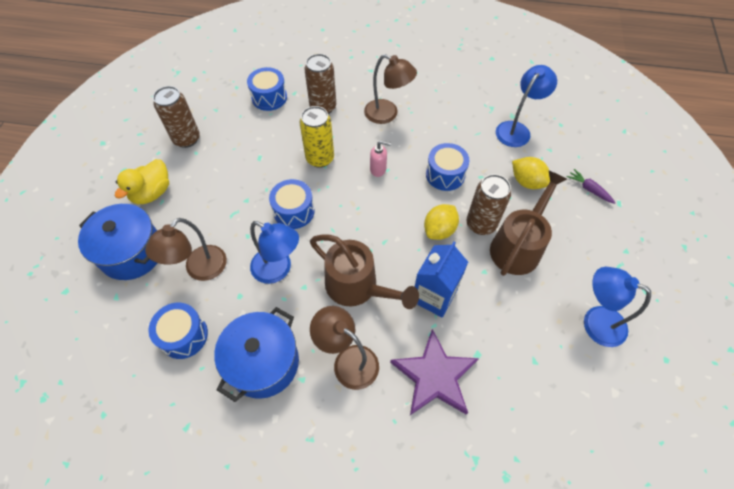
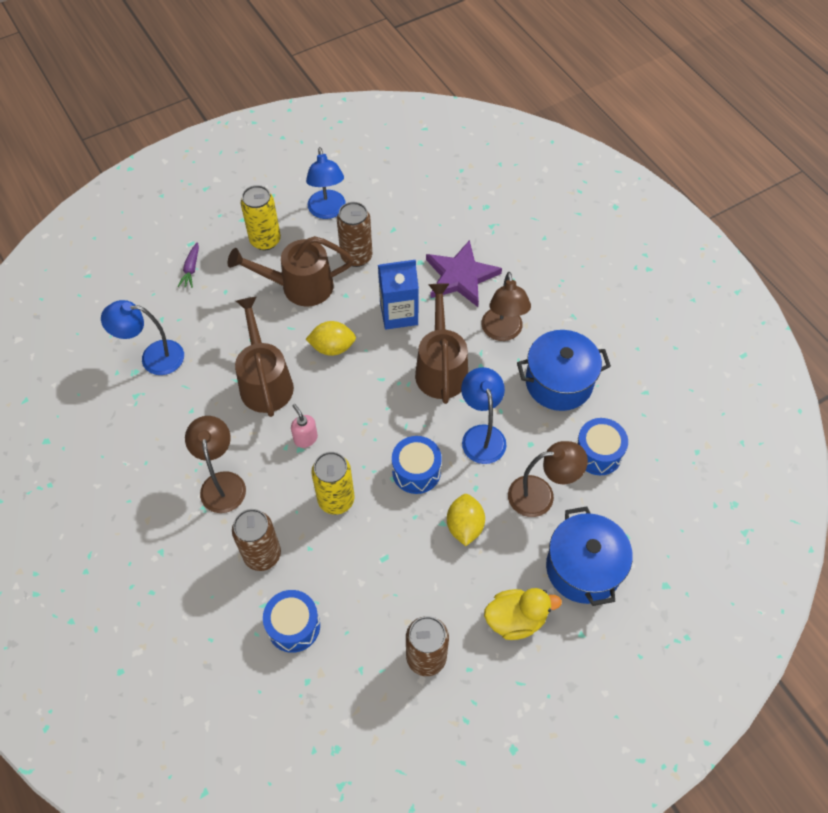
camera: 130 degrees left, 0 degrees up
(445, 174) = (264, 381): blue drum -> brown watering can
(481, 224) = (299, 322): brown can -> brown can (356, 257)
(527, 182) = (220, 315): yellow lemon -> yellow lemon (464, 526)
(588, 253) = (265, 240): none -> yellow can

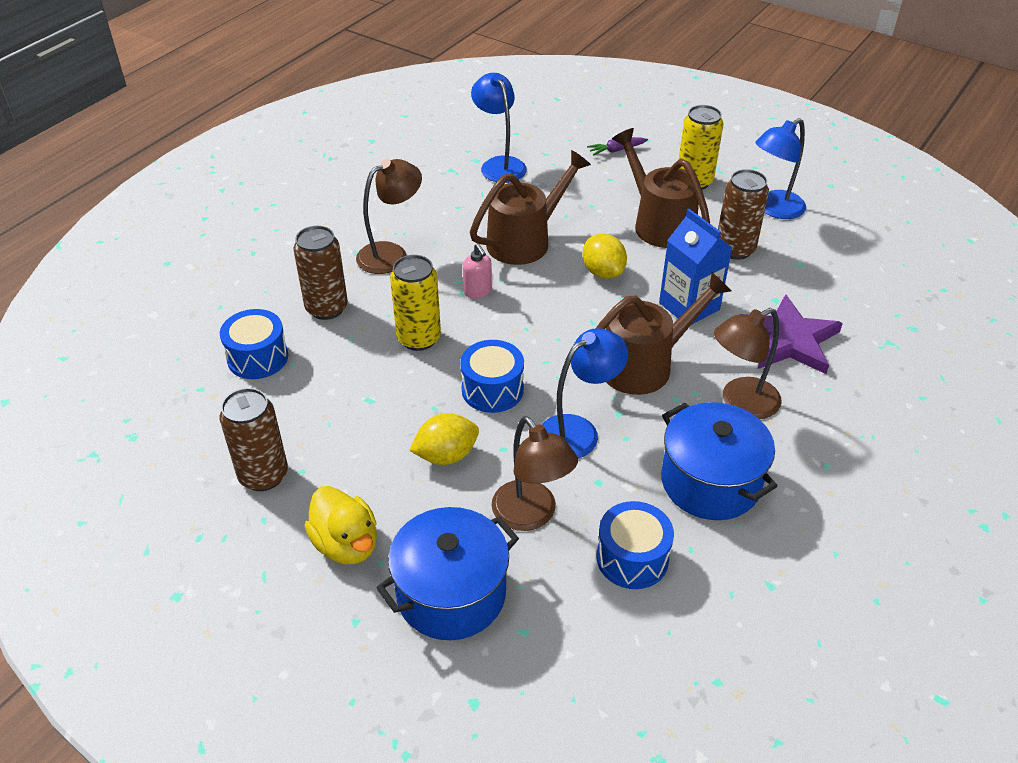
camera: 65 degrees right, 15 degrees down
(305, 438) = (478, 291): pink soap dispenser -> pink soap dispenser turned 120 degrees clockwise

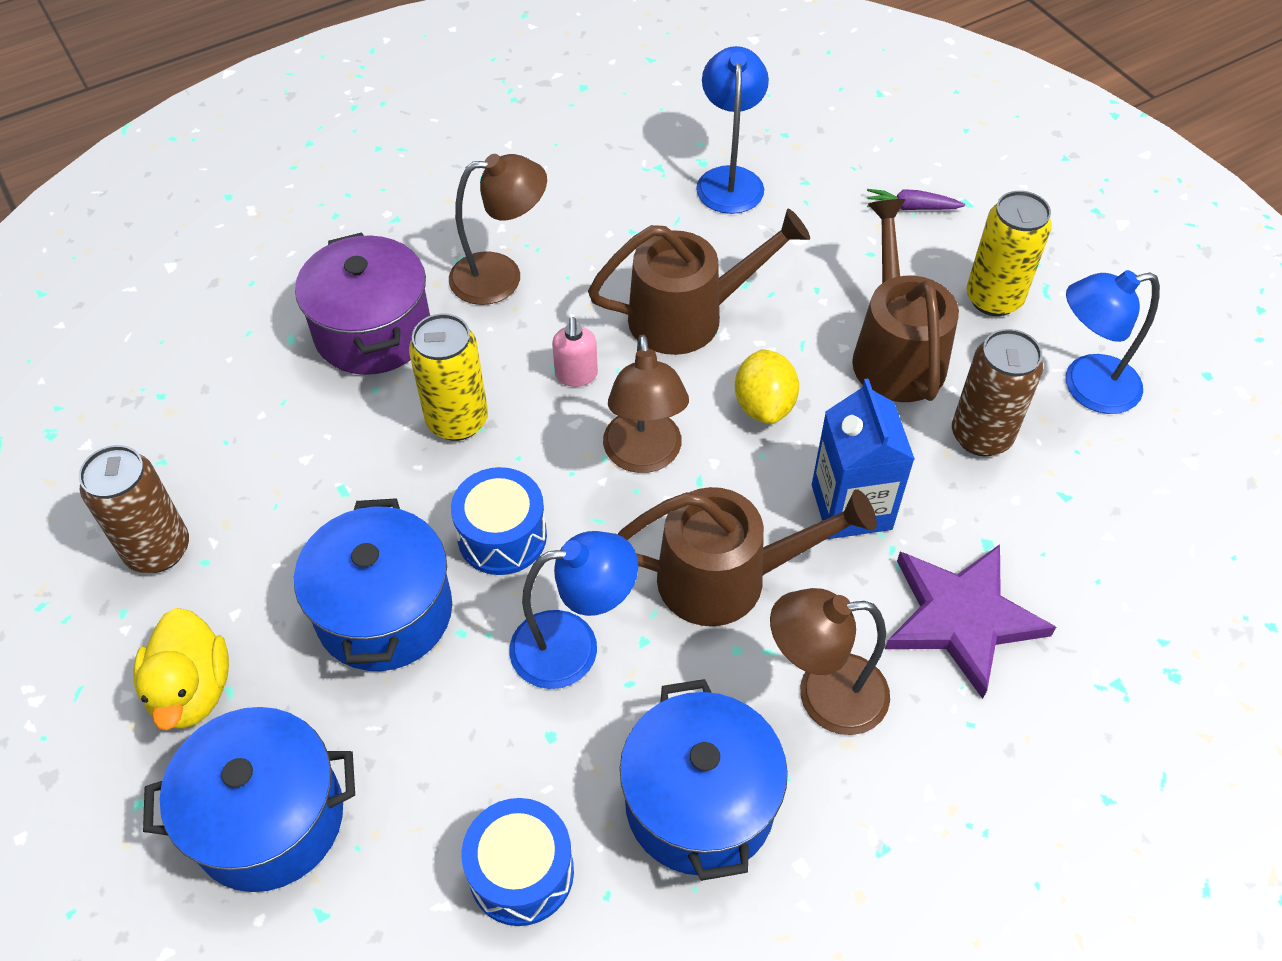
camera: 25 degrees right, 10 degrees up
(258, 357) = (250, 375): blue drum -> none
(326, 308) = (373, 332): brown can -> purple pot
(446, 455) = (385, 612): yellow lemon -> blue pot
(531, 515) = (434, 749): brown lamp -> brown lamp (644, 456)

